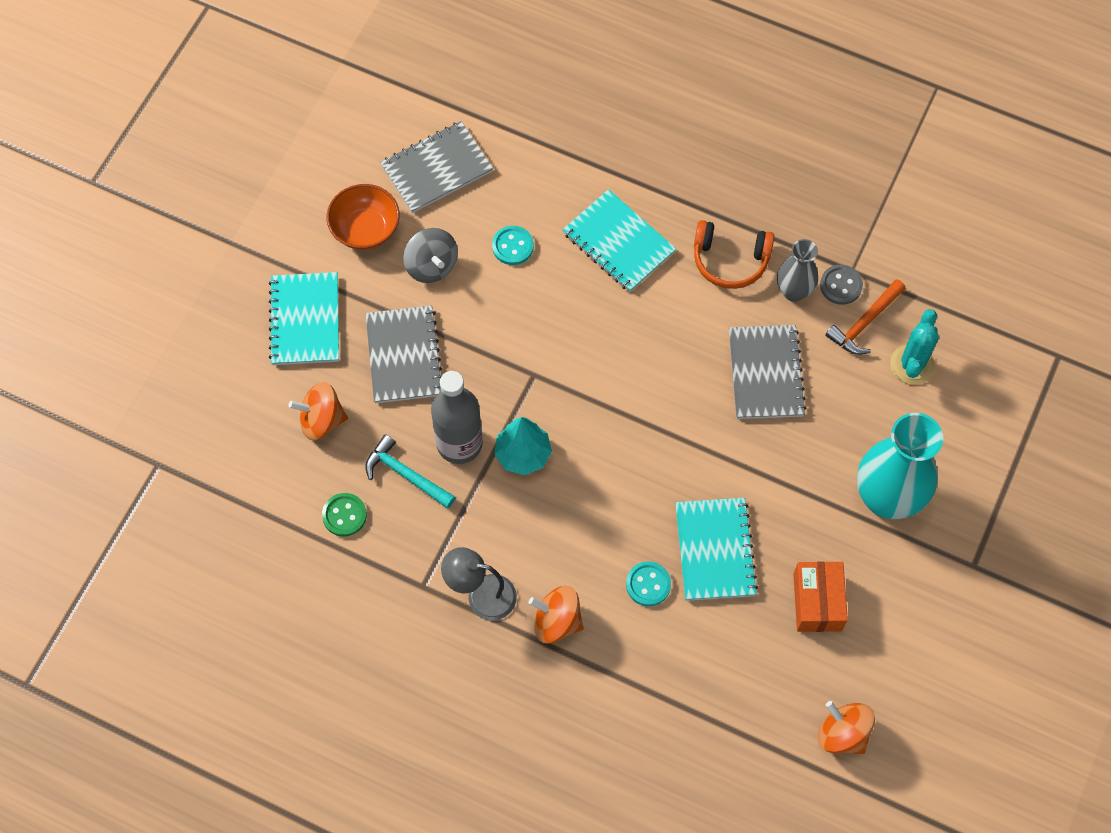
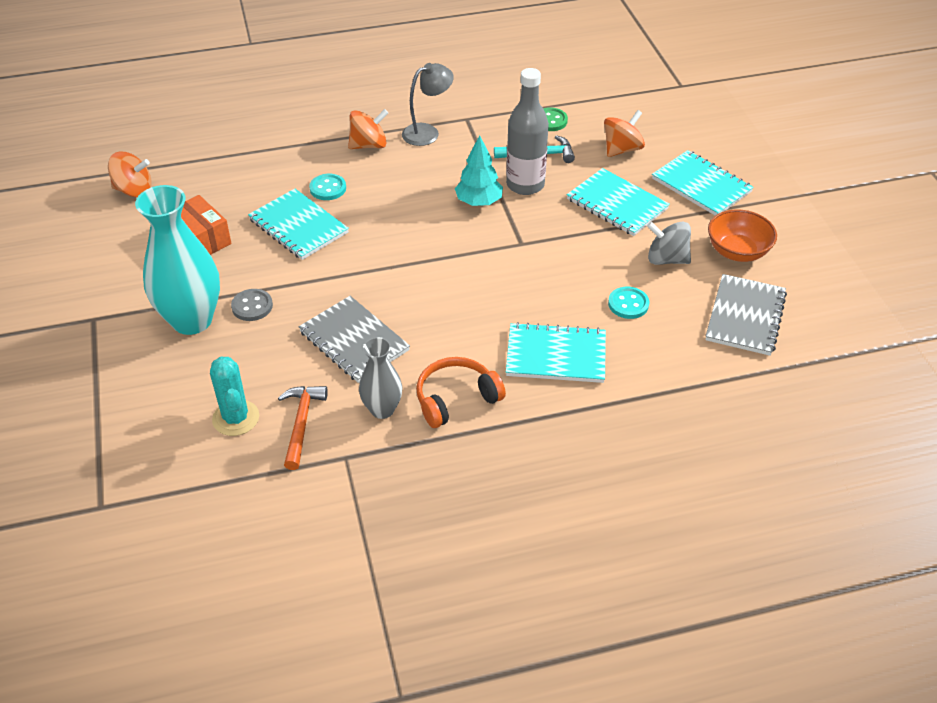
camera: 140 degrees right, 20 degrees down
(404, 356) = (617, 204): grey notebook -> turquoise notebook
(841, 285) = (345, 439): grey button -> grey button (252, 306)

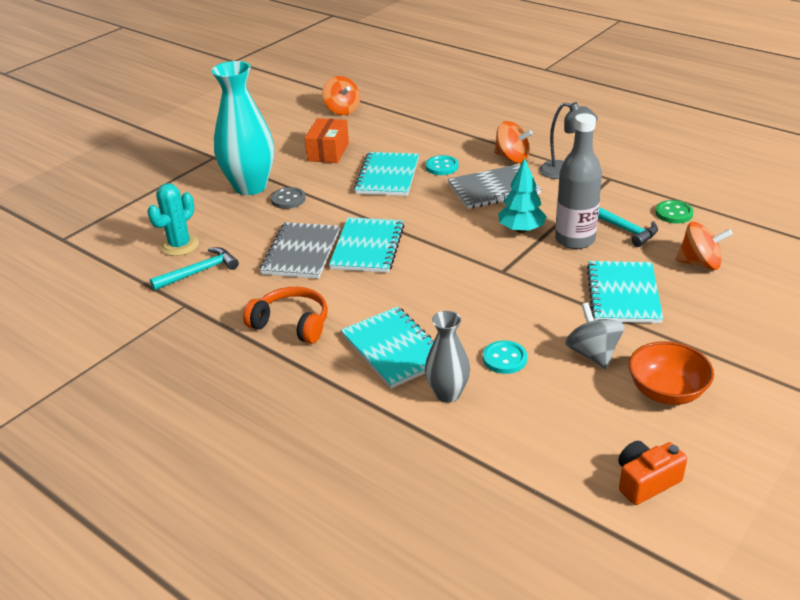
camera: 55 degrees right, 10 degrees down
(301, 423) = (199, 272): orange hammer -> turquoise hammer
(382, 409) = (246, 297): grey vase -> grey vase (447, 394)
(701, 185) = (725, 328): turquoise notebook -> turquoise notebook (367, 247)
(745, 316) = (582, 437): grey notebook -> grey notebook (494, 189)
(810, 314) = (646, 481): none -> orange camera

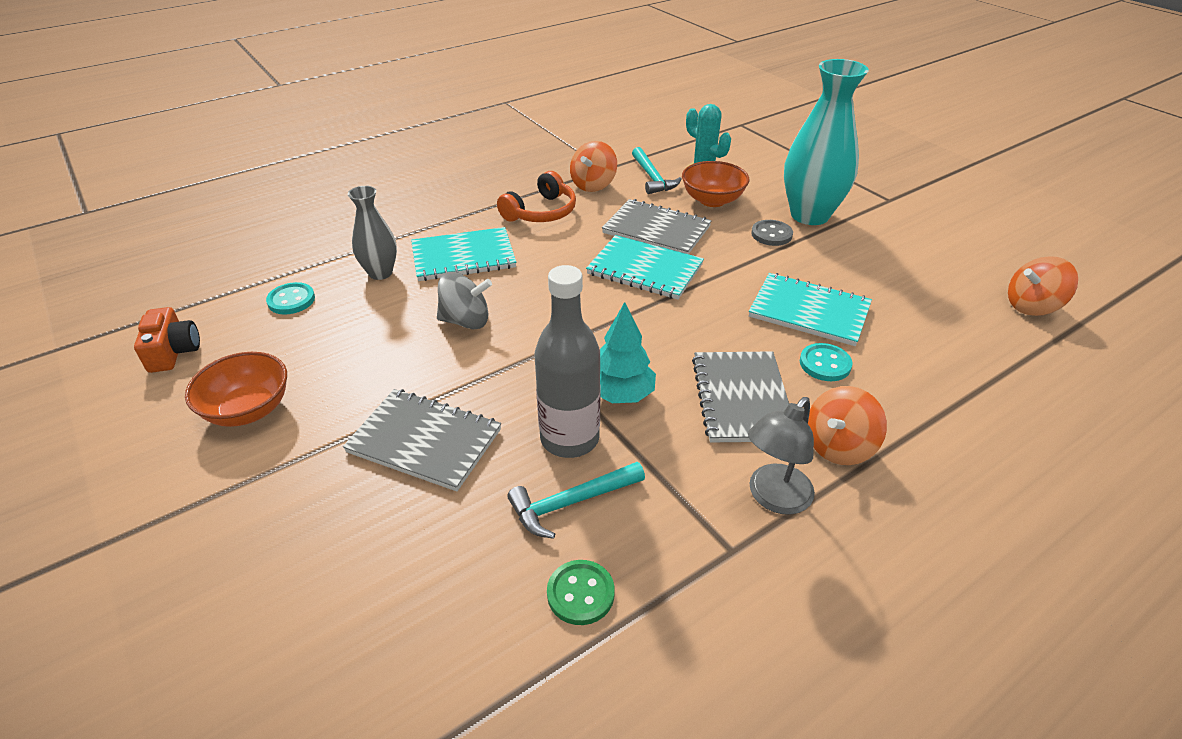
camera: 105 degrees right, 5 degrees up
(237, 233) = (712, 200): none -> orange bowl
(328, 152) = (890, 276): orange box -> none
(504, 359) = (395, 315): turquoise button -> turquoise button (291, 300)
(593, 354) = (349, 376): grey spinning top -> grey spinning top (466, 321)
(623, 294) = (424, 441): turquoise notebook -> grey notebook
(699, 263) = (430, 557): orange spinning top -> orange spinning top (593, 185)

